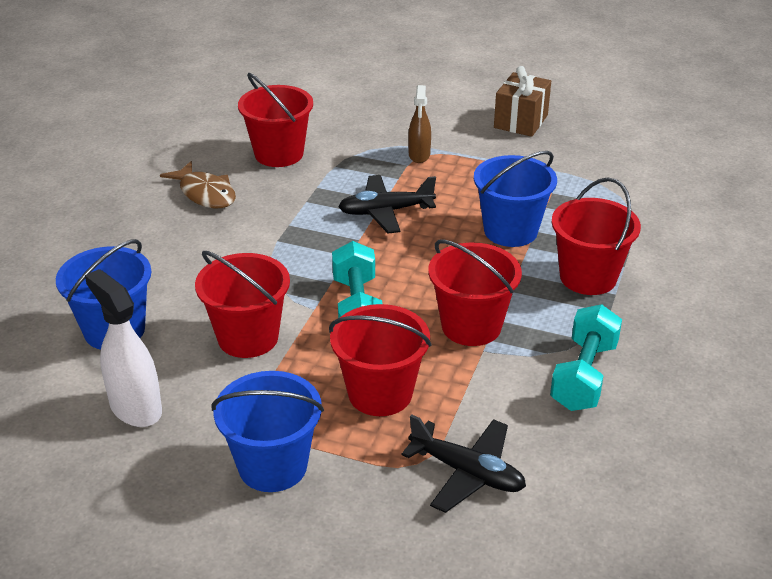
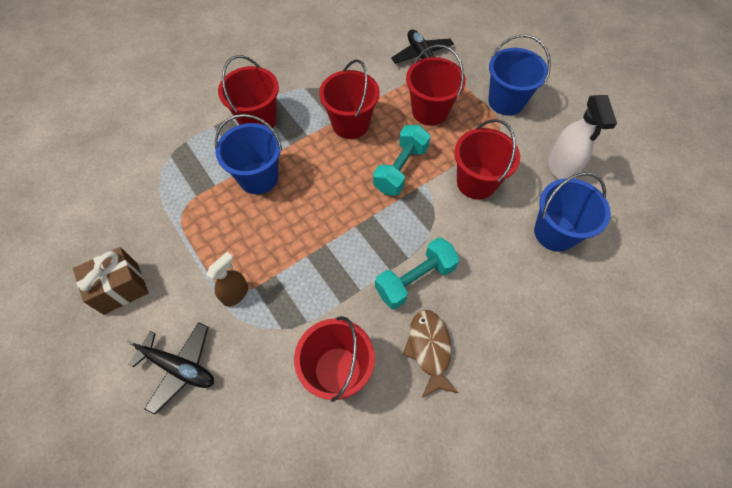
camera: 145 degrees left, 25 degrees up
(385, 212) = (316, 243): black plane -> black plane (179, 367)
(584, 376) = (327, 71): turquoise dumbbell -> turquoise dumbbell (415, 279)

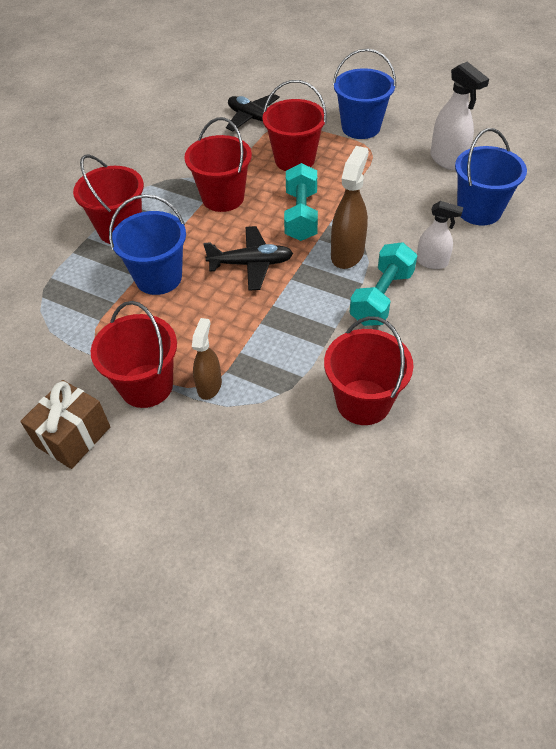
camera: 25 degrees left, 10 degrees down
(179, 367) = (196, 476): black plane -> black plane (251, 264)
(414, 224) = (347, 254): none -> brown spray bottle
(429, 349) = (436, 346): brown fish -> none
(476, 182) = (381, 199): red bucket -> red bucket (146, 385)
(479, 265) = (432, 262): none -> white spray bottle

